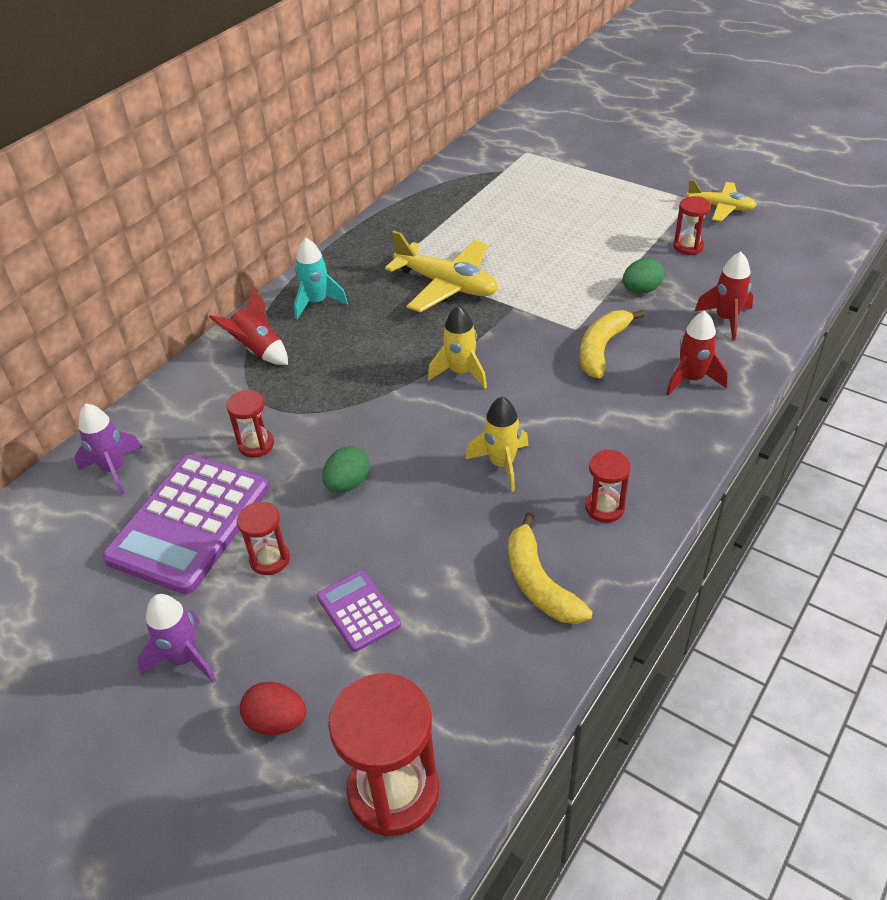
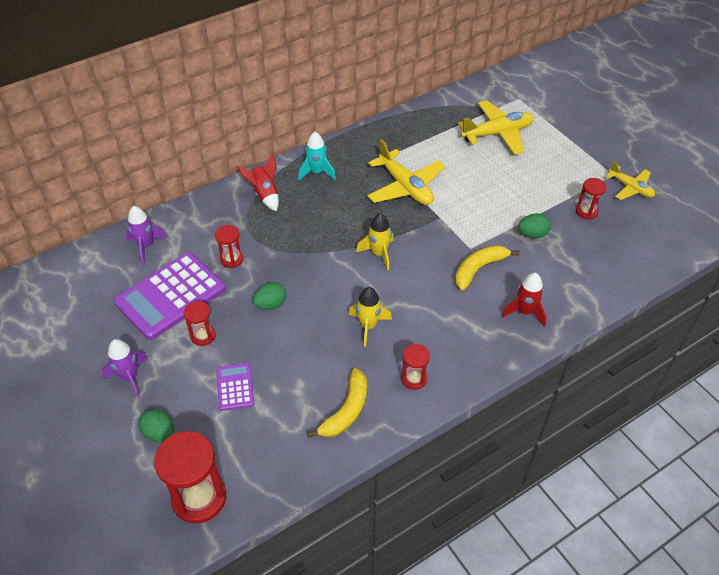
camera: 20 degrees right, 5 degrees up
(277, 721) = (159, 433): red egg -> green egg
(525, 195) = (497, 134): none -> yellow plane
(539, 583) = (346, 411): yellow banana -> yellow banana turned 150 degrees counterclockwise
(726, 319) = (577, 276): red rocket -> none

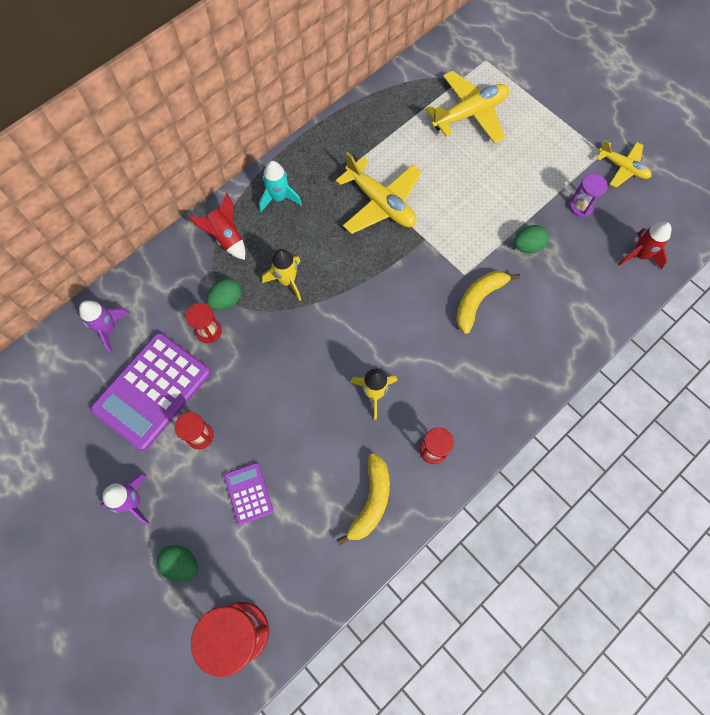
camera: 10 degrees left, 20 degrees up
(270, 304) = (264, 383): green egg -> green egg (226, 300)
(379, 253) = (368, 298): yellow rocket -> yellow rocket (287, 281)
(524, 312) = (534, 348): red rocket -> red rocket (639, 255)
(586, 211) = (580, 207): red hourglass -> purple hourglass

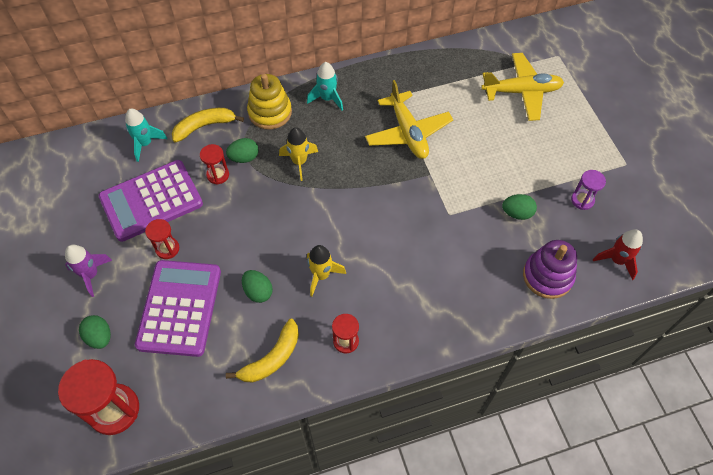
camera: 25 degrees right, 10 degrees down
(108, 329) = (145, 144): purple rocket -> turquoise rocket
(226, 238) = (270, 112): red rocket -> yellow stacking toy
(248, 493) = (179, 308): purple calculator -> purple calculator, size x2.04
(320, 439) = (258, 291): none -> green egg
(478, 300) = (449, 239): yellow banana -> yellow banana (204, 126)
(586, 298) = (547, 276): none -> purple stacking toy
(622, 167) = (639, 183): yellow plane -> none

